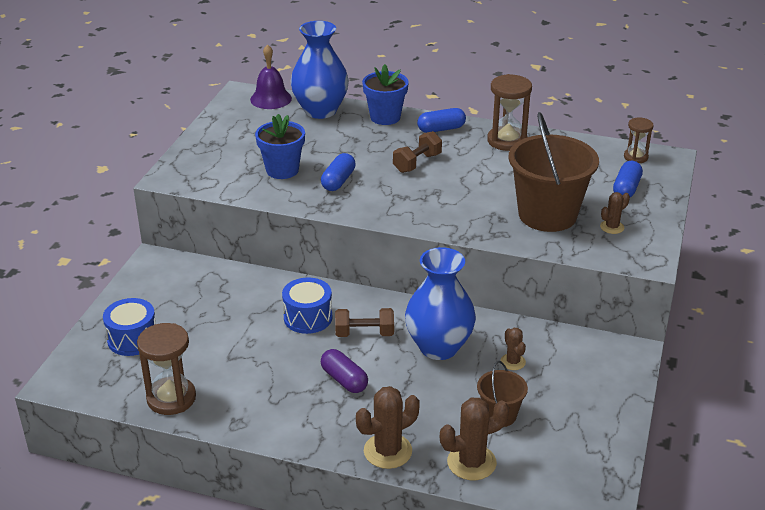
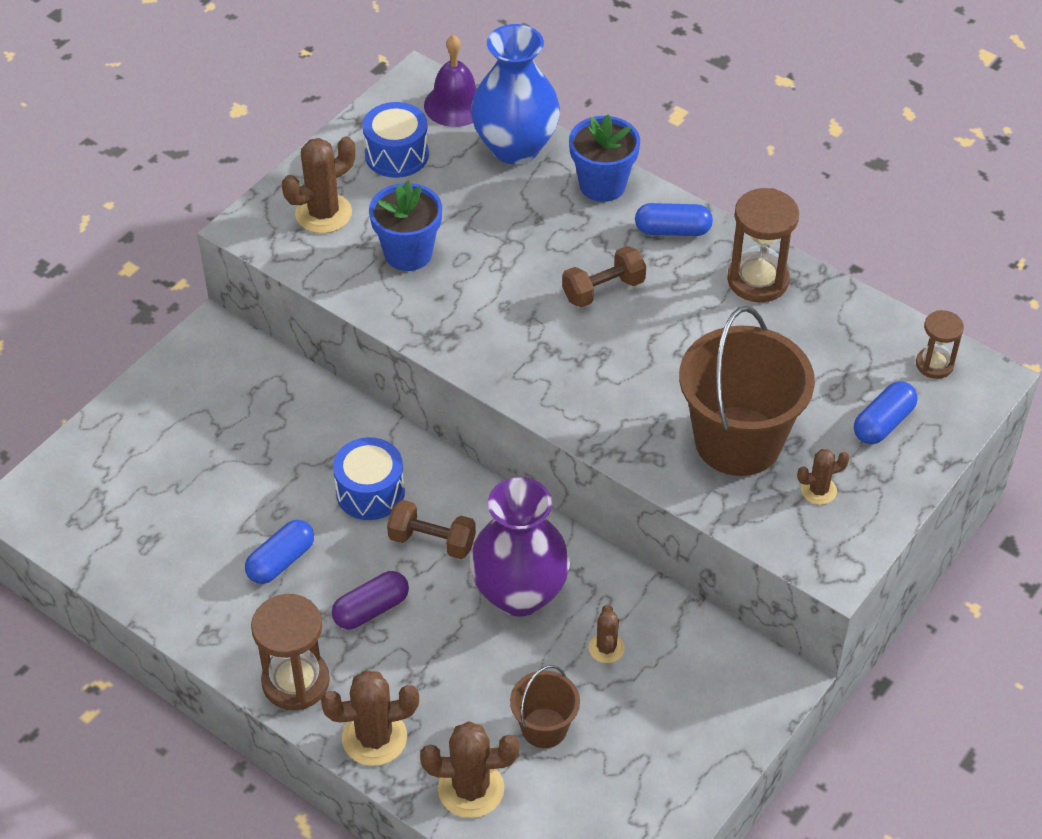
camera: 20 degrees right, 15 degrees up
(132, 339) = (134, 462): blue drum -> blue drum (396, 155)
(171, 398) = (145, 572): brown hourglass -> brown hourglass (295, 682)
(215, 162) = (323, 213): none -> brown cactus
(338, 181) = (475, 295): blue capsule -> blue capsule (281, 561)
(344, 380) = (371, 609): purple capsule -> purple capsule turned 75 degrees clockwise
(439, 347) = (519, 593): blue vase -> purple vase

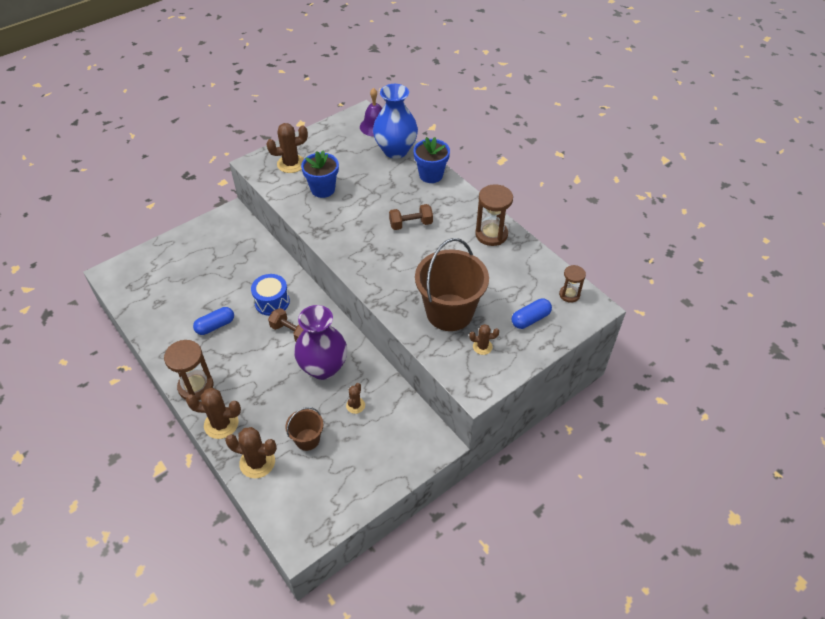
camera: 15 degrees right, 0 degrees up
(371, 609) = (247, 359): purple capsule -> none
(396, 155) = (337, 144): blue drum -> none
(672, 230) = (457, 202): blue capsule -> none

